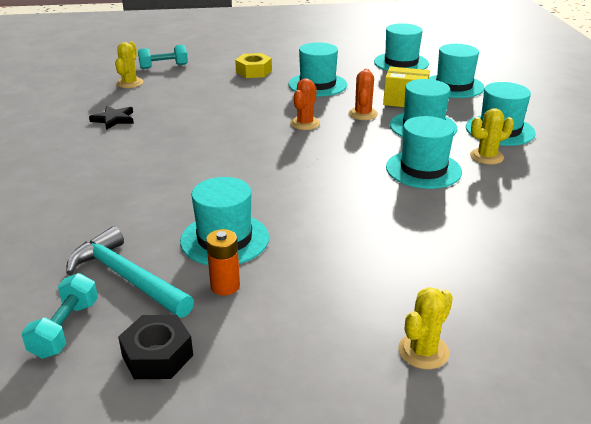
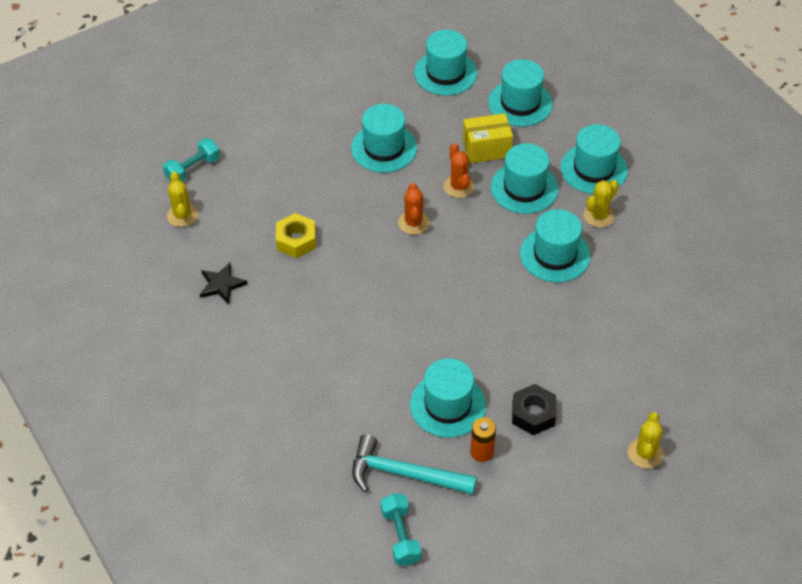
camera: 25 degrees left, 20 degrees up
(157, 355) = (480, 529): black nut -> black nut (533, 414)
(254, 71) = (300, 145): yellow nut -> yellow nut (296, 240)

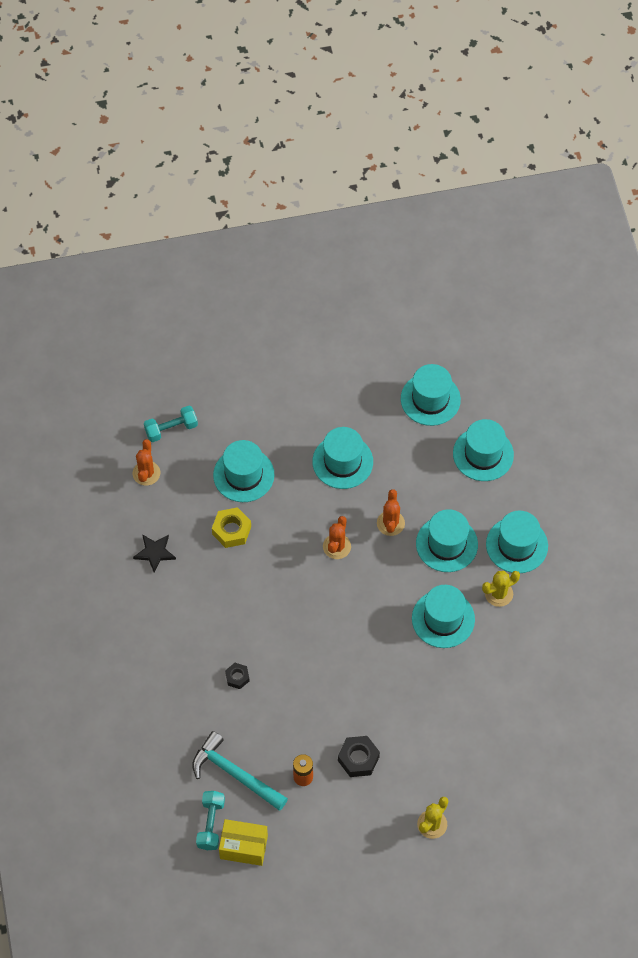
camera: 20 degrees right, 10 degrees up
(182, 215) = (146, 473): yellow cactus -> orange cactus
(364, 376) = (237, 677): none -> black nut
(447, 405) = (293, 726): turquoise hat -> turquoise hat (243, 475)
(486, 149) = (431, 493): yellow box -> yellow box (243, 847)

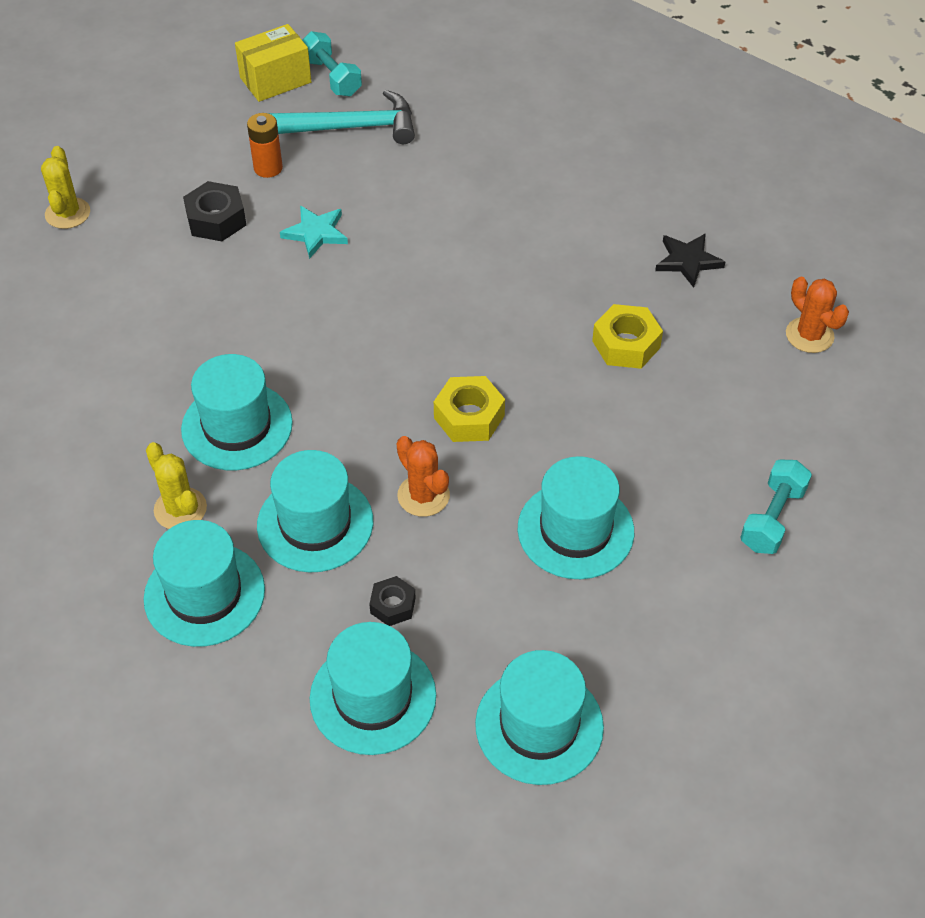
camera: 140 degrees right, 10 degrees down
(171, 429) = (849, 407): turquoise dumbbell -> turquoise dumbbell (772, 518)
(237, 677) = (443, 207): black nut -> black nut (393, 605)
(243, 475) = (689, 418): turquoise hat -> none
(315, 709) = (316, 233): none -> turquoise star
(337, 546) = (469, 417): orange cactus -> yellow nut
(498, 593) = (180, 509): yellow cactus -> yellow cactus turned 60 degrees counterclockwise

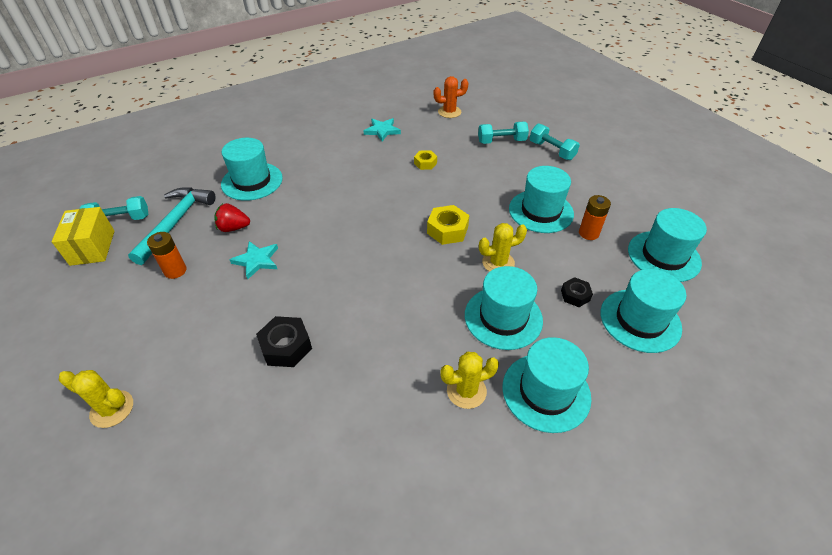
camera: 70 degrees left, 5 degrees down
(216, 219) = (201, 310): black nut -> black nut (286, 346)
(237, 426) = (405, 341): turquoise hat -> turquoise hat (252, 181)
(365, 185) = (233, 228): none -> red strawberry
(423, 495) = (498, 263): orange cactus -> yellow cactus
(549, 607) = (588, 233): none -> orange battery
(626, 344) = (425, 163): yellow nut -> yellow nut, size x0.62
(688, 261) = (382, 131): black star -> turquoise star
(757, 435) = (501, 141): none -> turquoise dumbbell

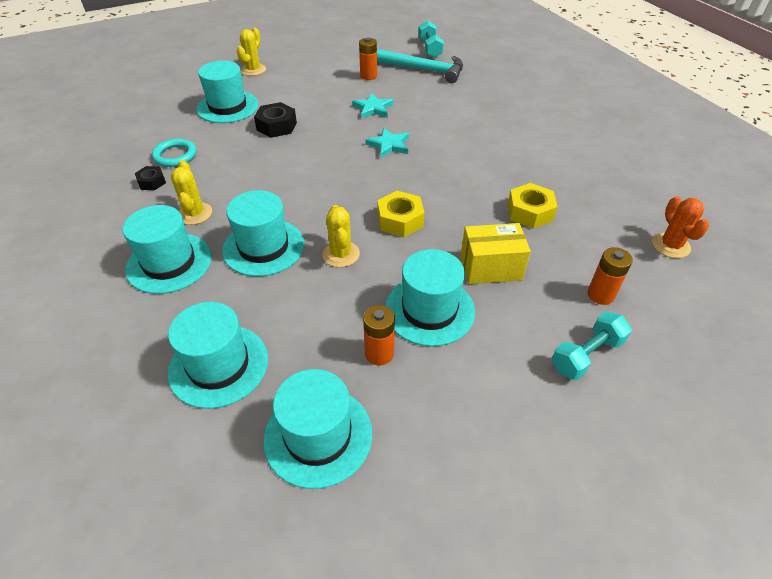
camera: 95 degrees right, 0 degrees up
(92, 247) = (399, 43): yellow box -> yellow box (490, 267)
(233, 228) = (416, 95): red strawberry -> none
(252, 181) = (484, 99): turquoise hat -> turquoise hat (227, 107)
(351, 451) = (175, 155): none -> turquoise ring
(382, 131) = (598, 180): turquoise star -> turquoise star (389, 145)
(425, 163) = (529, 212): yellow nut -> yellow nut, size x1.62
(501, 141) = (600, 295): turquoise dumbbell -> orange battery
(575, 295) = (275, 312): black nut -> black nut (152, 182)

